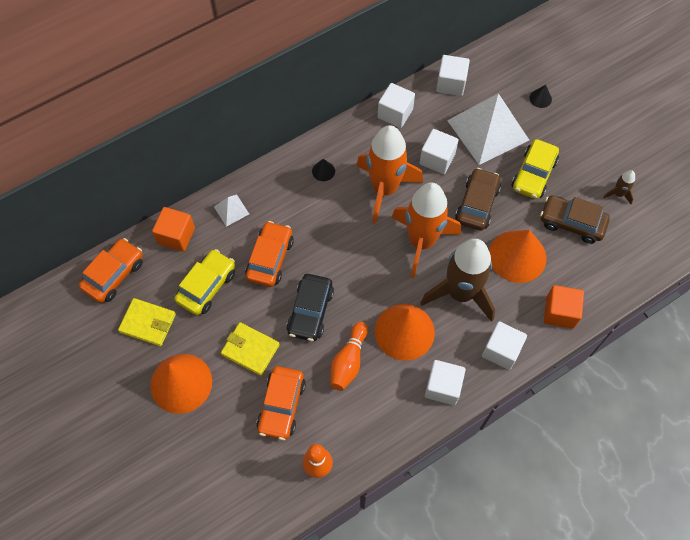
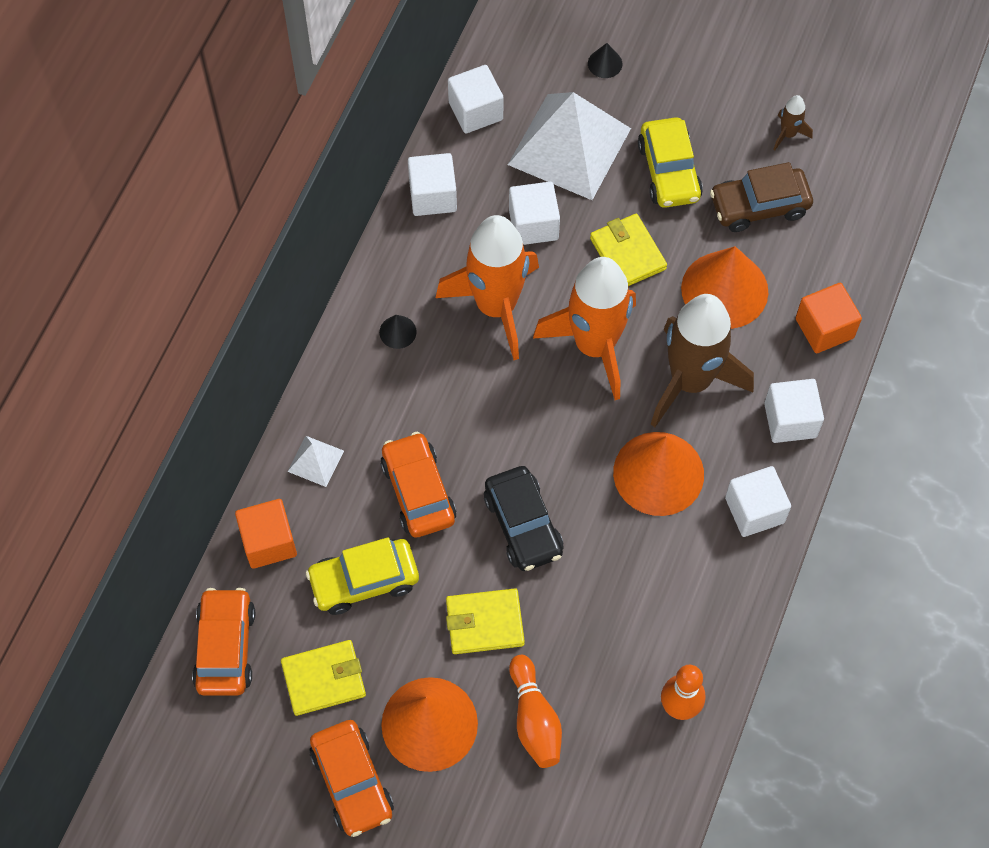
camera: 35 degrees left, 0 degrees up
(207, 286) = (364, 581): yellow car -> yellow car turned 105 degrees counterclockwise
(281, 406) = (578, 665): orange car -> orange car (352, 782)
(349, 361) = (618, 555): orange bowling pin -> orange bowling pin (534, 719)
(477, 204) = (627, 254): brown car -> yellow wallet

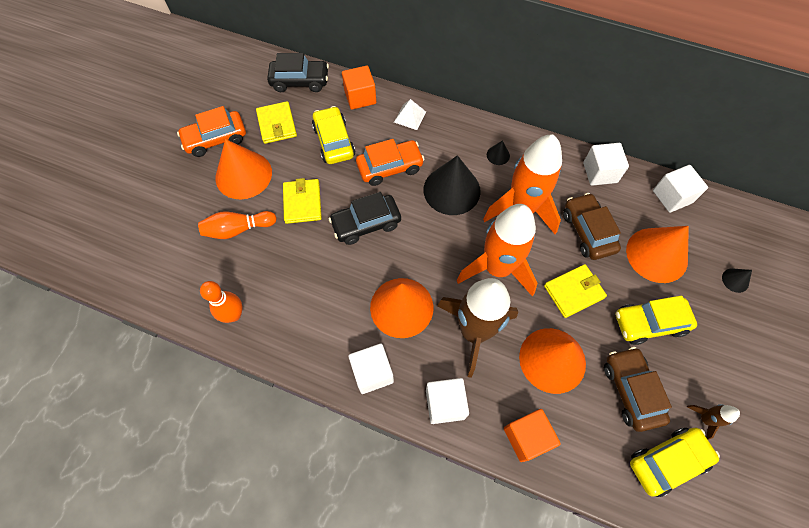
camera: 90 degrees right, 0 degrees up
(225, 647) = (300, 81): orange car -> black car
(462, 401) = (451, 190): none -> black cone
(533, 224) = (588, 231): white cube -> brown car
(569, 146) = (656, 255): white pyramid -> orange cone
(840, 182) = (667, 461): none -> yellow car

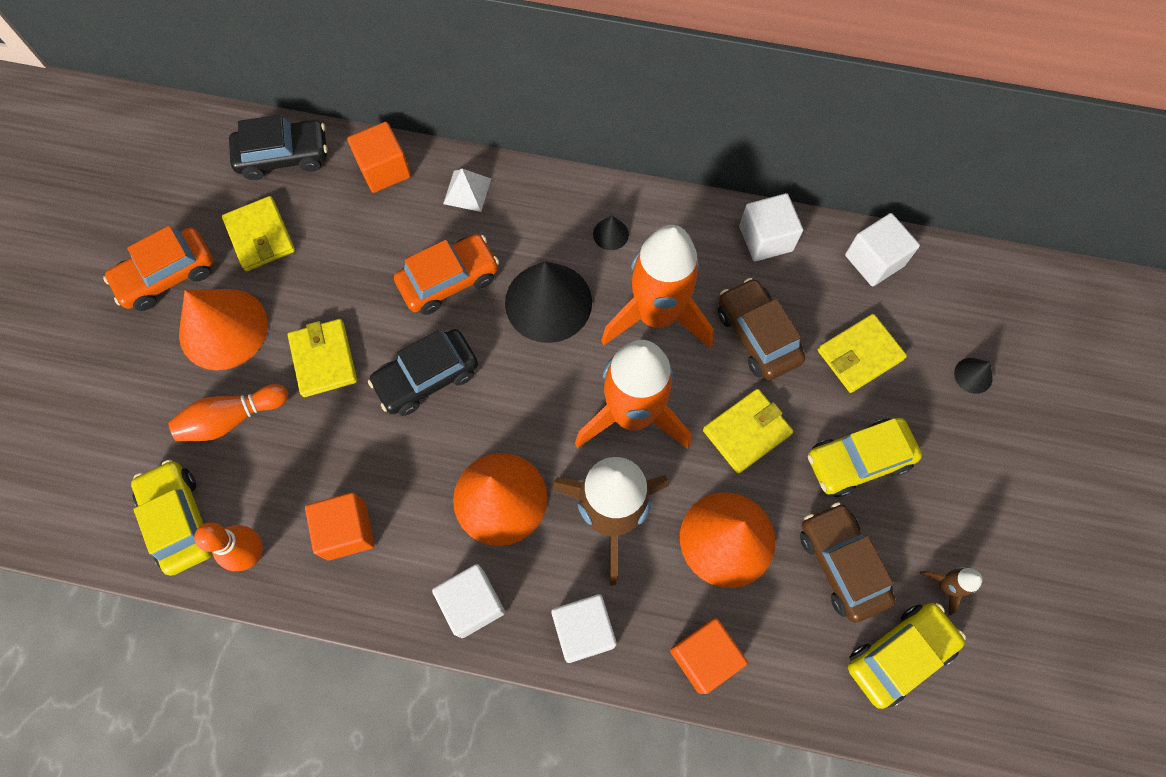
camera: 10 degrees left, 5 degrees up
(297, 311) = (346, 531): none -> orange cube
(334, 141) = (355, 251): yellow car -> yellow car (180, 520)
(656, 255) = (860, 355): orange cone -> yellow wallet

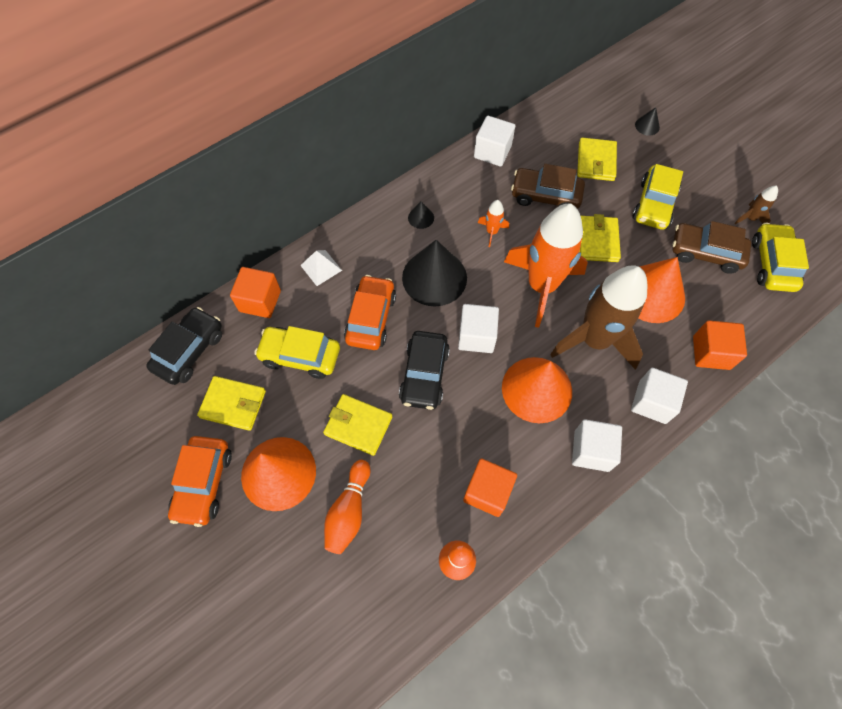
camera: 50 degrees left, 5 degrees down
(180, 520) = (394, 595): yellow car -> yellow car (300, 356)
(656, 315) = (492, 232): orange rocket -> orange rocket, size x0.41
(874, 260) = (548, 117): white cube -> white cube (476, 336)

